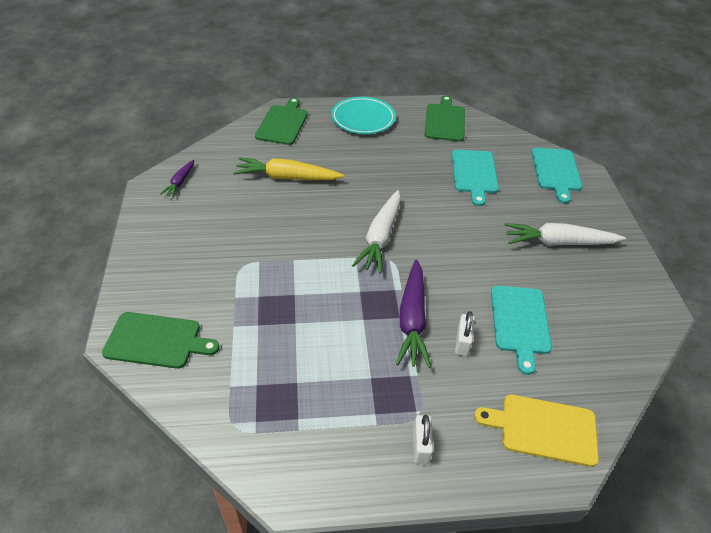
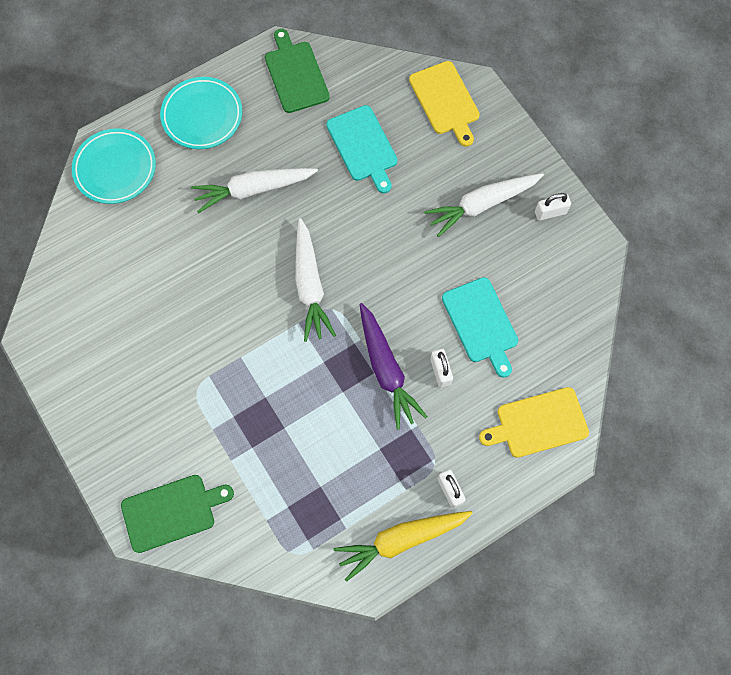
camera: 25 degrees left, 25 degrees up
(180, 182) = (59, 315): purple carrot -> none
(283, 123) = (115, 168): green cutting board -> turquoise plate
(287, 178) = (170, 251): yellow carrot -> yellow carrot (401, 540)
(373, 167) = (253, 190): none -> white carrot
(556, 171) = (445, 101): turquoise cutting board -> yellow cutting board
(622, 270) = (550, 212): none -> white padlock

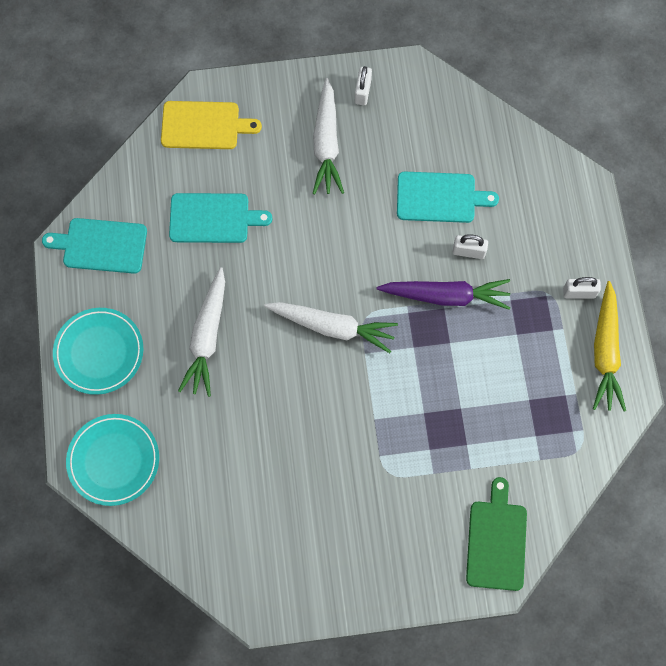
camera: 65 degrees left, 0 degrees up
(296, 74) = (101, 245): green cutting board -> turquoise cutting board
(538, 423) = (551, 194): yellow cutting board -> none

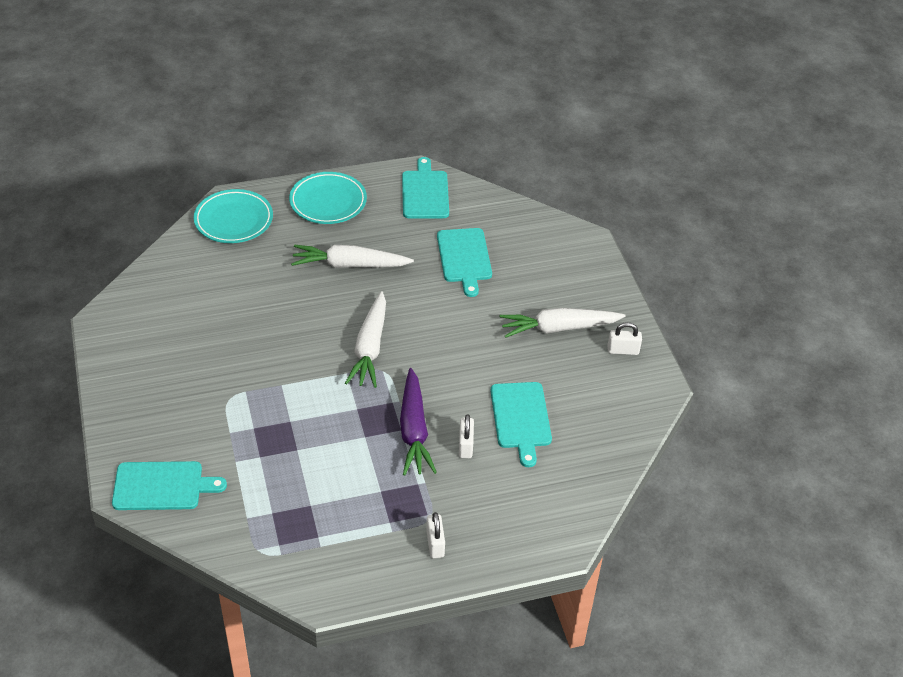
camera: 80 degrees right, 25 degrees down
(204, 125) = (555, 243): yellow cutting board -> none
(496, 541) = (162, 486): green cutting board -> turquoise cutting board
(605, 352) = (370, 571): yellow carrot -> none

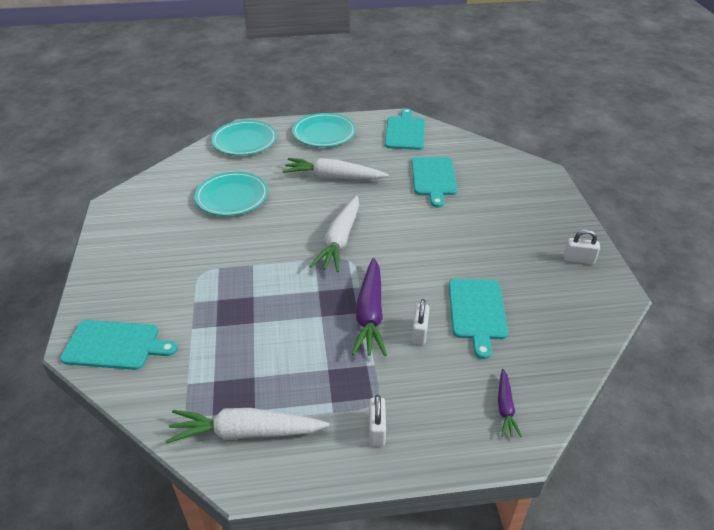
camera: 10 degrees right, 5 degrees down
(238, 301) = (232, 197): none -> turquoise plate
(551, 512) = (505, 407): none -> purple carrot
(558, 328) = (516, 237): white carrot -> white carrot (246, 432)

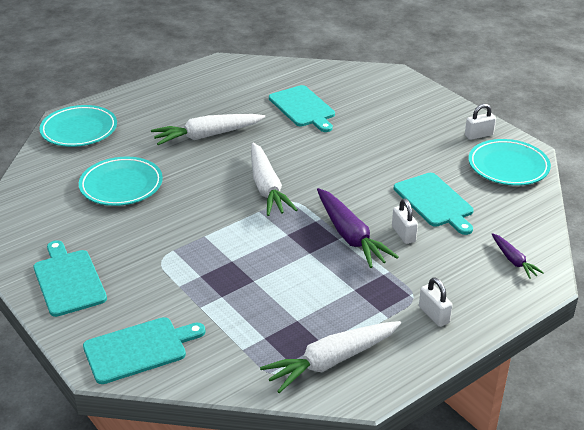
camera: 30 degrees left, 5 degrees down
(324, 133) = (157, 98): turquoise plate -> turquoise plate (508, 166)
(405, 132) = (238, 74): turquoise cutting board -> turquoise cutting board (68, 280)

